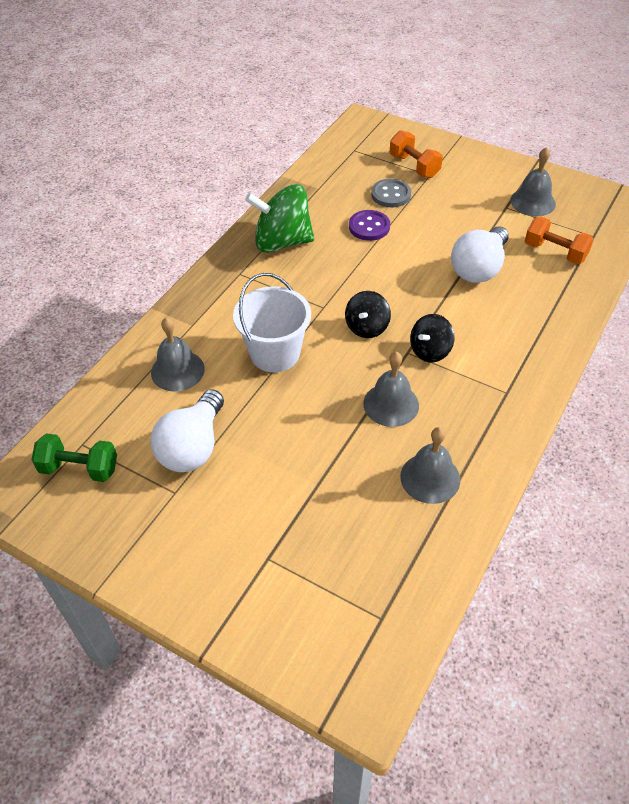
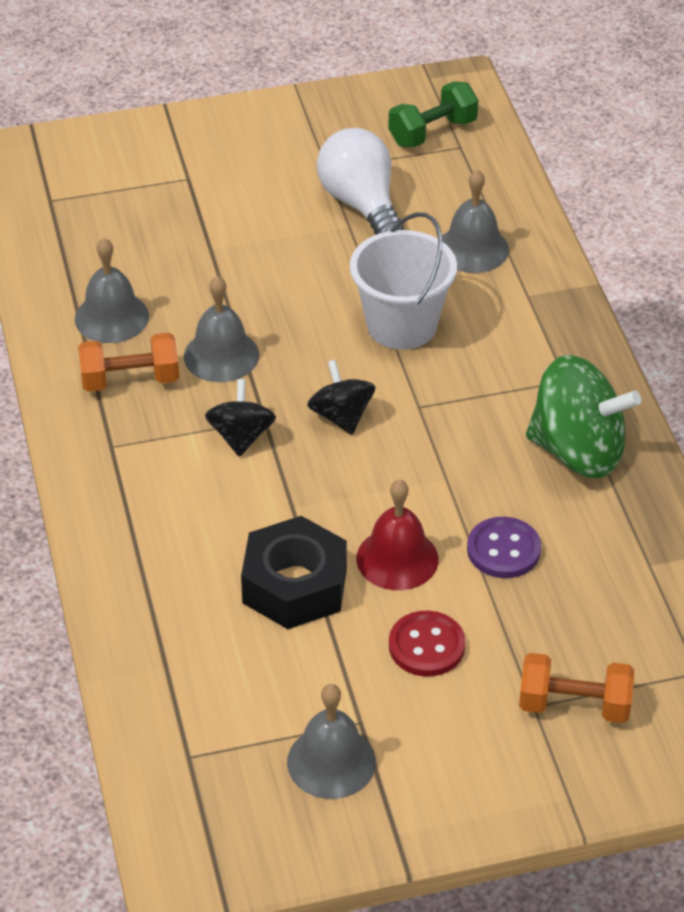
camera: 135 degrees right, 5 degrees down
(282, 242) = (578, 451): green spinning top -> green spinning top turned 60 degrees clockwise
(391, 194) = (541, 625): grey button -> none
(419, 251) = (397, 558): none -> red bell
(447, 214) = (426, 646): none -> red button
(479, 268) = (294, 585): white light bulb -> black nut
(555, 252) = (218, 684): orange dumbbell -> orange dumbbell (130, 380)

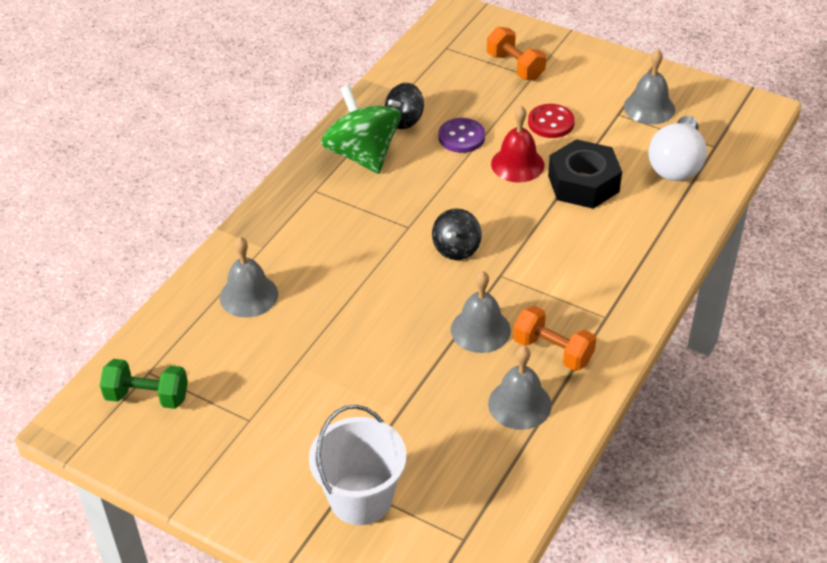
camera: 135 degrees left, 0 degrees up
(241, 436) = (525, 273): black spinning top -> black spinning top (404, 120)
(361, 204) = (267, 374): white light bulb -> white light bulb (676, 164)
(401, 325) = (355, 277): white bucket -> white bucket (361, 498)

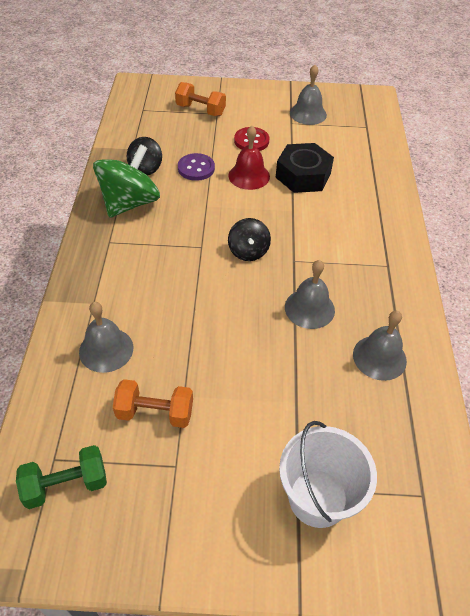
camera: 30 degrees left, 5 degrees up
(362, 155) = (130, 203): green spinning top -> green spinning top turned 90 degrees clockwise
(553, 351) = (371, 305): orange dumbbell -> orange dumbbell (155, 413)
(676, 164) = (352, 145): white light bulb -> none

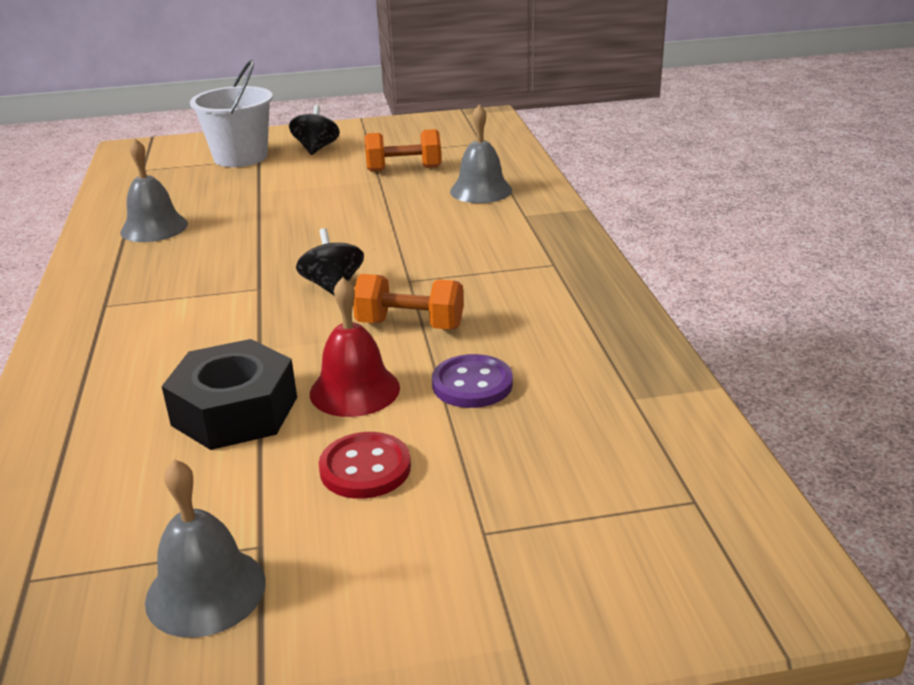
camera: 170 degrees right, 20 degrees down
(66, 485) = (461, 136): green dumbbell -> none
(130, 203) = (561, 311): green spinning top -> none
(145, 168) = (576, 366): black spinning top -> black spinning top (316, 149)
(200, 110) = (535, 533): orange dumbbell -> orange dumbbell (410, 325)
(309, 308) = (238, 249): grey bell -> none

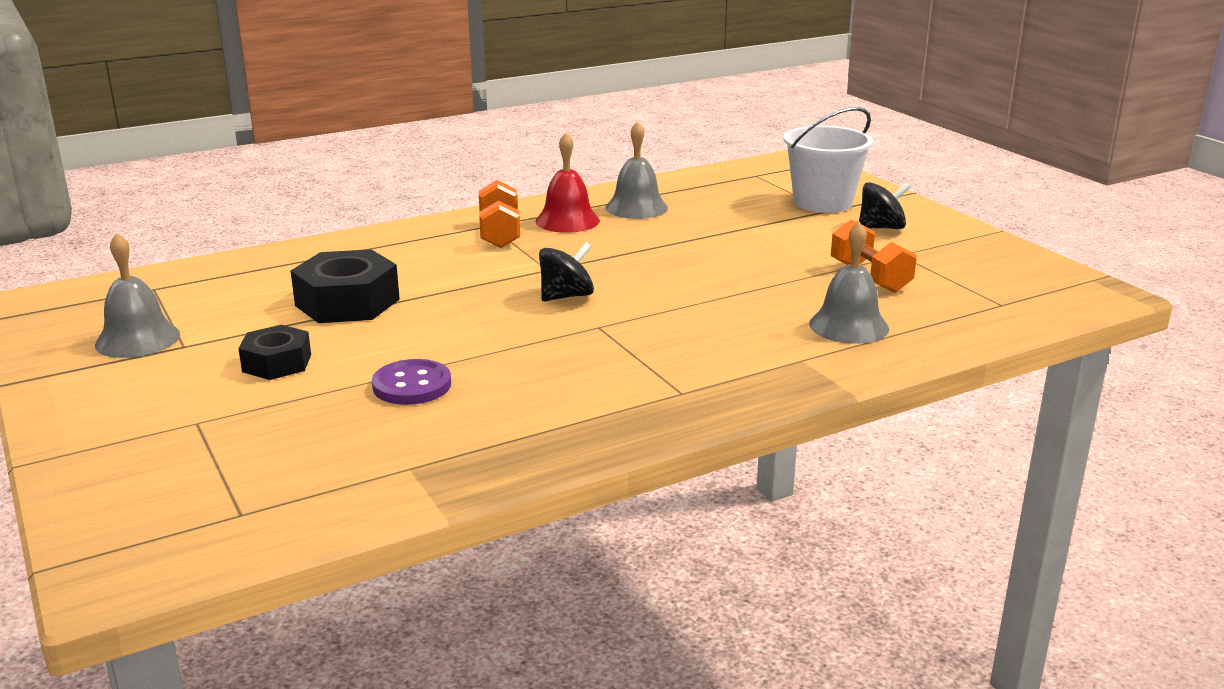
camera: 70 degrees right, 5 degrees down
(354, 390) = (389, 338): red bell -> red bell (567, 220)
(365, 468) = (277, 363): red button -> black nut
(410, 325) = (508, 341): orange dumbbell -> orange dumbbell (499, 234)

